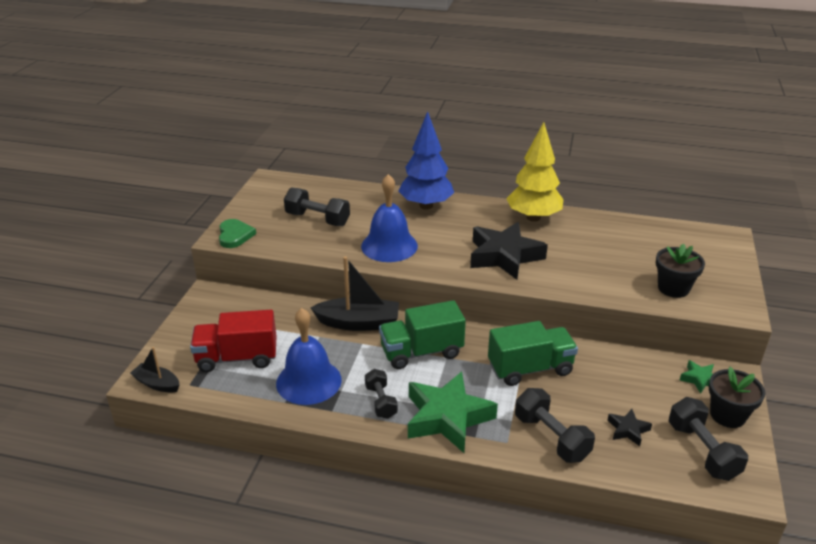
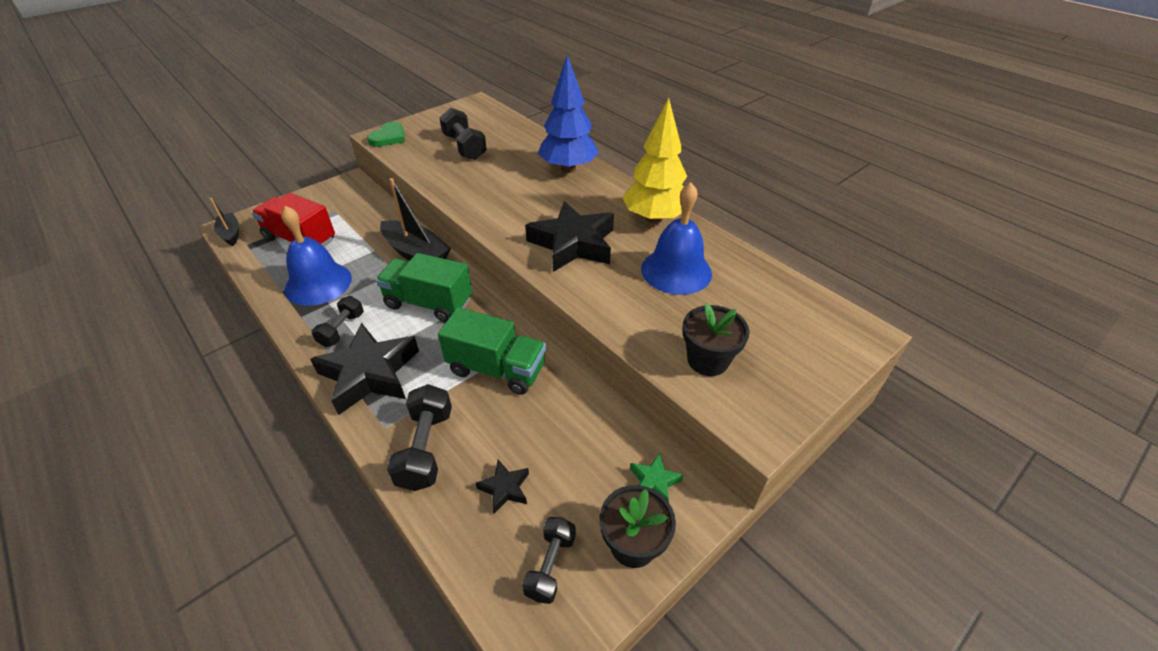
camera: 35 degrees right, 10 degrees up
(389, 246) = (487, 192): blue bell -> blue bell (676, 271)
(447, 417) = (369, 374): green star -> black star
(702, 451) = (550, 565): black dumbbell -> black dumbbell, size x0.66

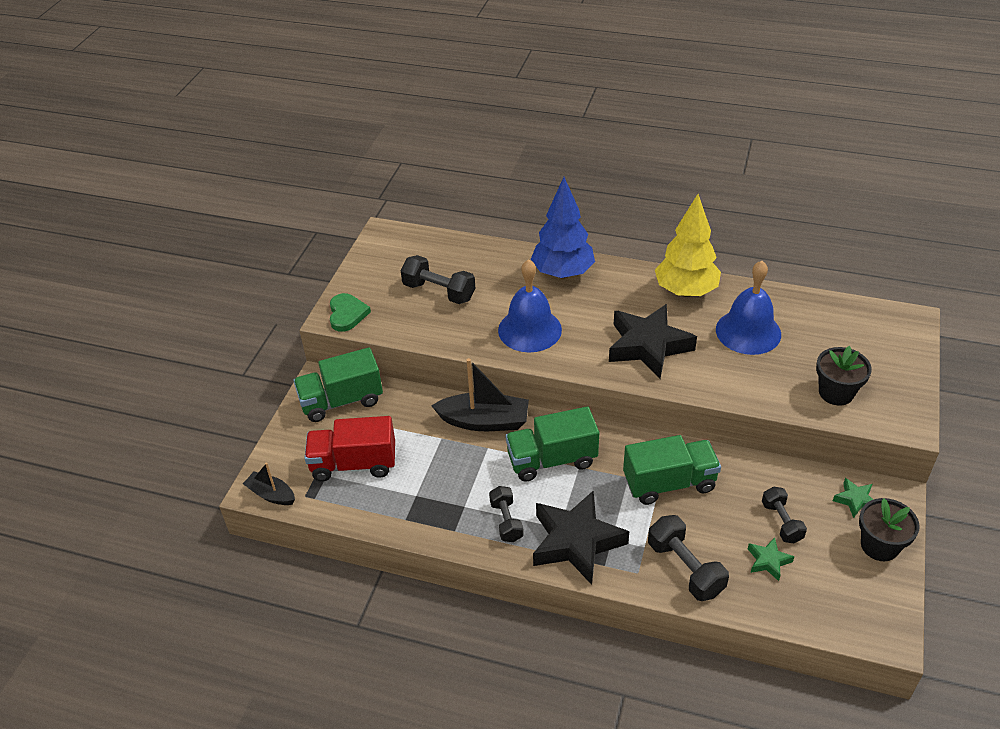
camera: 30 degrees left, 0 degrees up
(318, 283) = (430, 494): blue bell -> blue bell (529, 330)
(345, 199) = (341, 401): none -> green truck
(505, 488) = (768, 561): black star -> green star
(550, 565) = (845, 588): black dumbbell -> black dumbbell (781, 522)

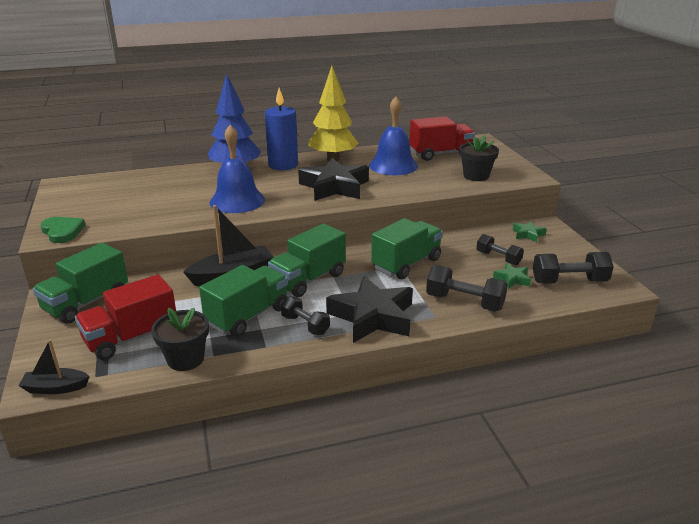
camera: 35 degrees left, 15 degrees down
(439, 292) = (141, 201): black dumbbell -> black dumbbell (569, 281)
(463, 484) = (248, 316): none -> green truck
(620, 282) = (283, 165): none -> blue candle
(828, 330) = (440, 154): none -> red truck
(879, 545) = (565, 249): black flower pot -> black flower pot (185, 359)

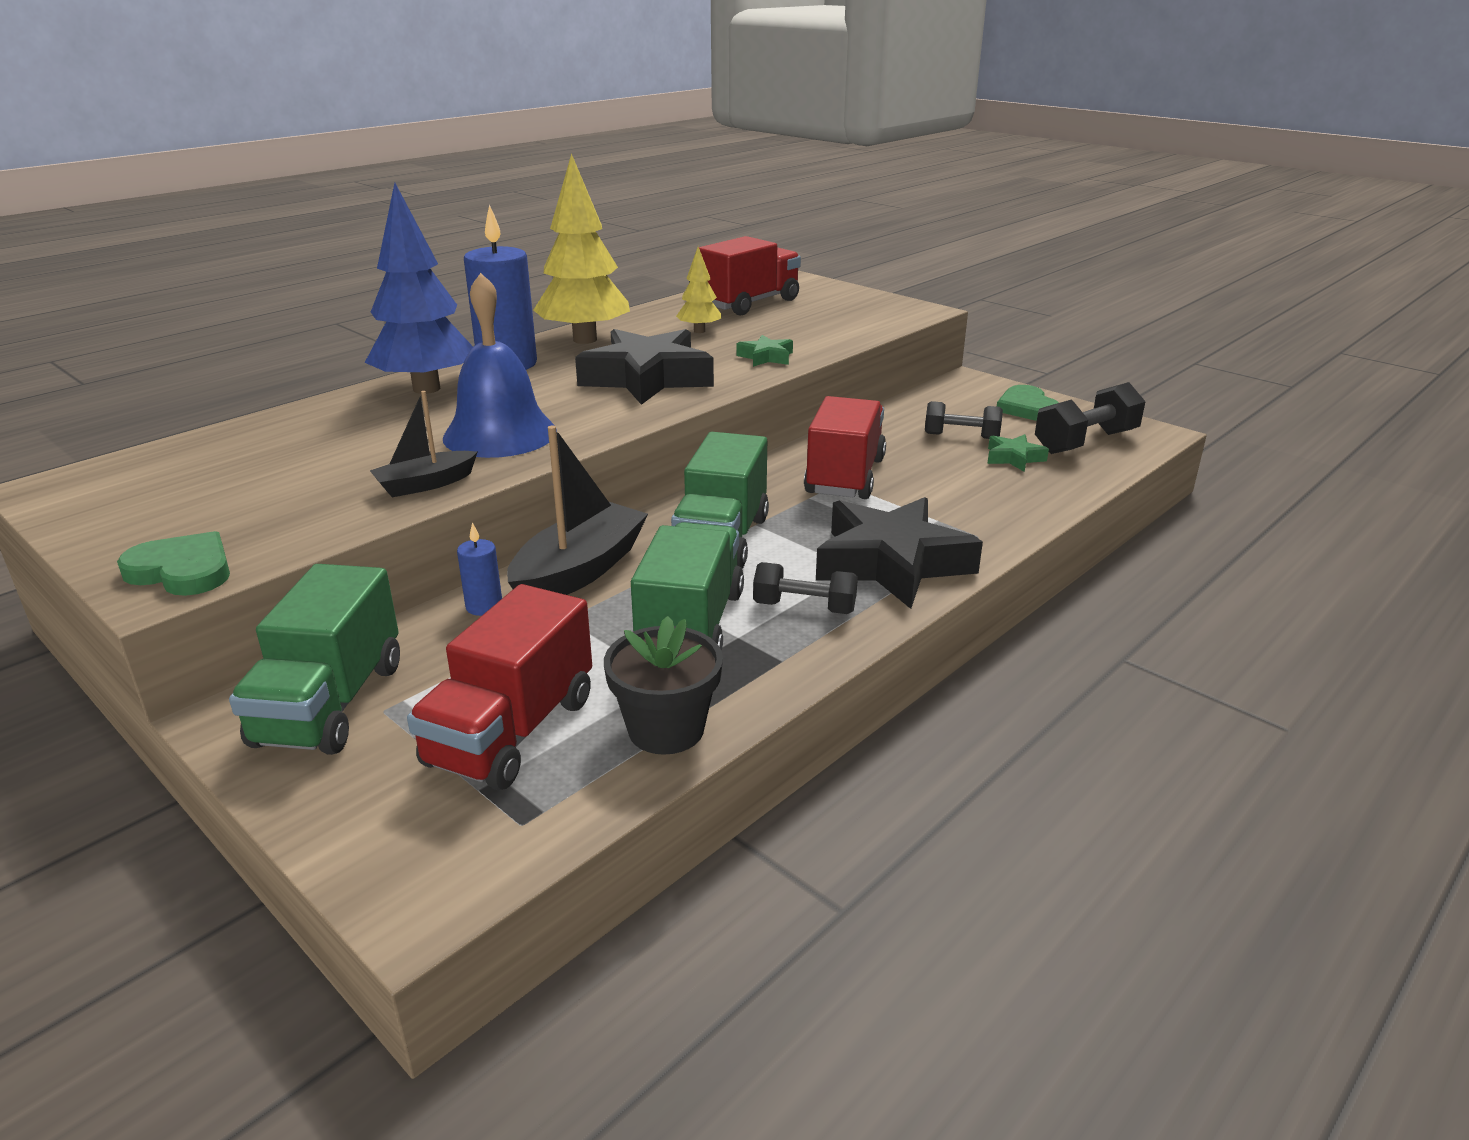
camera: 30 degrees left, 0 degrees up
(55, 388) = (461, 878): black boat -> black boat (425, 484)
(179, 280) = (484, 606): none -> blue candle
(393, 165) = (699, 331): blue bell -> yellow tree
(406, 264) = (845, 476): green truck -> red truck
(464, 302) = (992, 505): black dumbbell -> none
(476, 176) = (843, 322): black flower pot -> none
(528, 234) = (959, 397): green star -> green star (766, 357)
(560, 251) = (1027, 408): none -> green heart

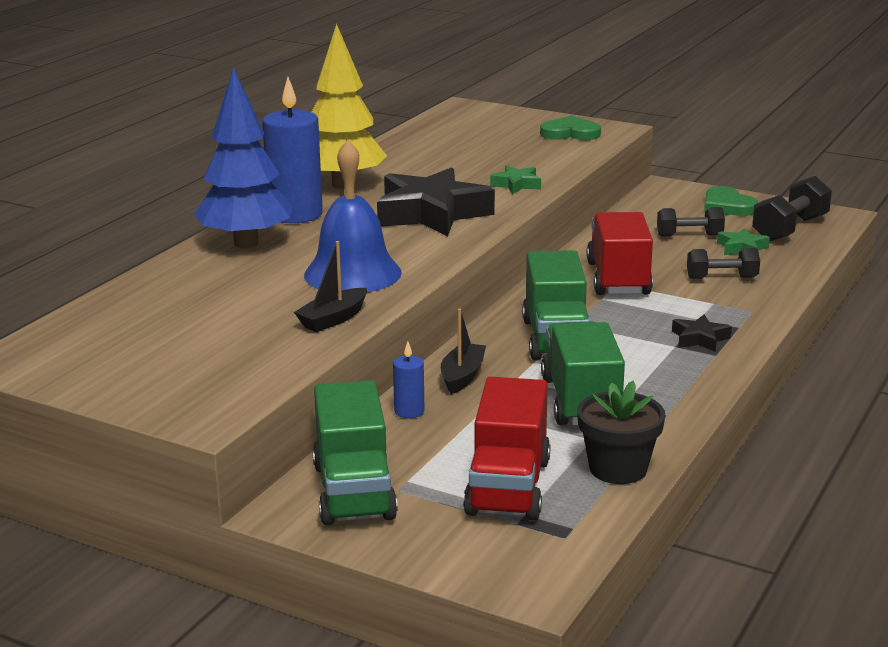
camera: 15 degrees left, 5 degrees down
(182, 570) = (208, 404): green heart -> green heart (570, 133)
(580, 571) = (462, 376): black boat -> black boat, size x0.58
(699, 331) = (438, 167): yellow tree -> none
(749, 303) = (459, 136): red truck -> none
(804, 607) = (656, 378): black dumbbell -> black dumbbell (722, 278)
(891, 563) = (700, 339): black star -> black star, size x0.45

